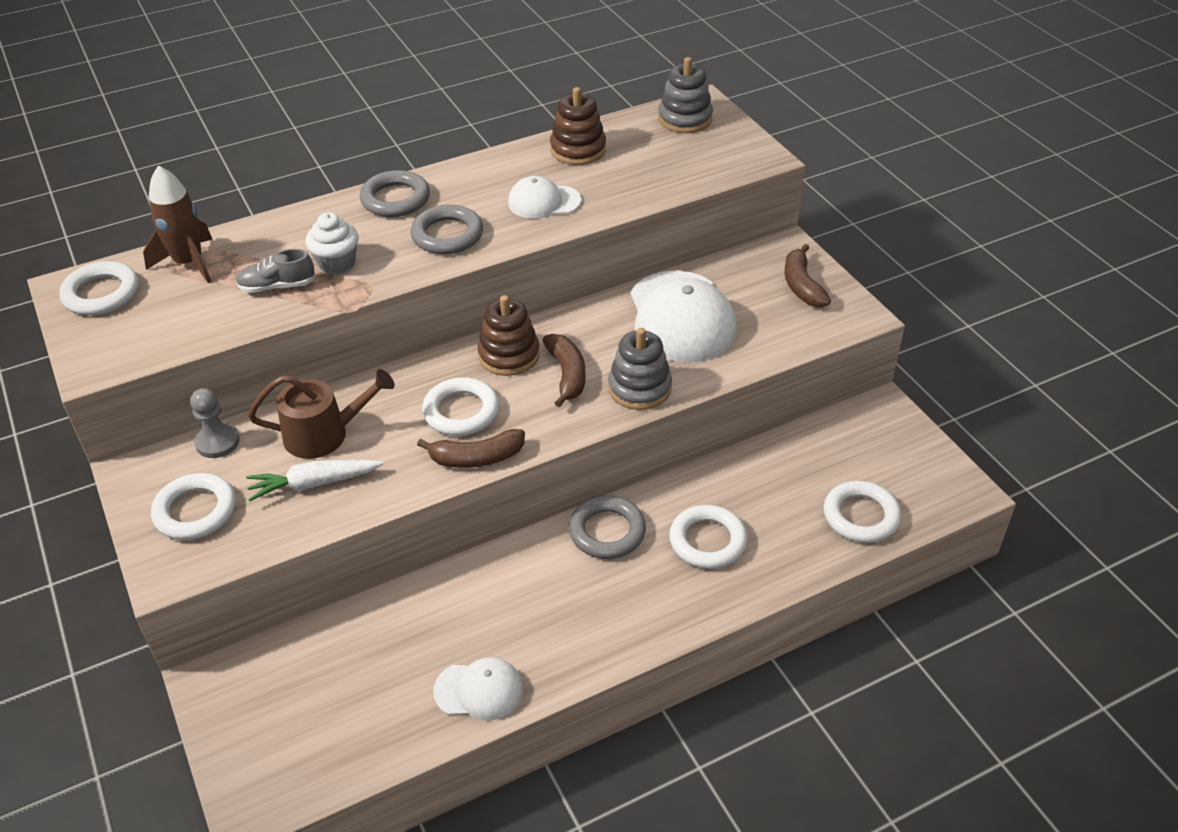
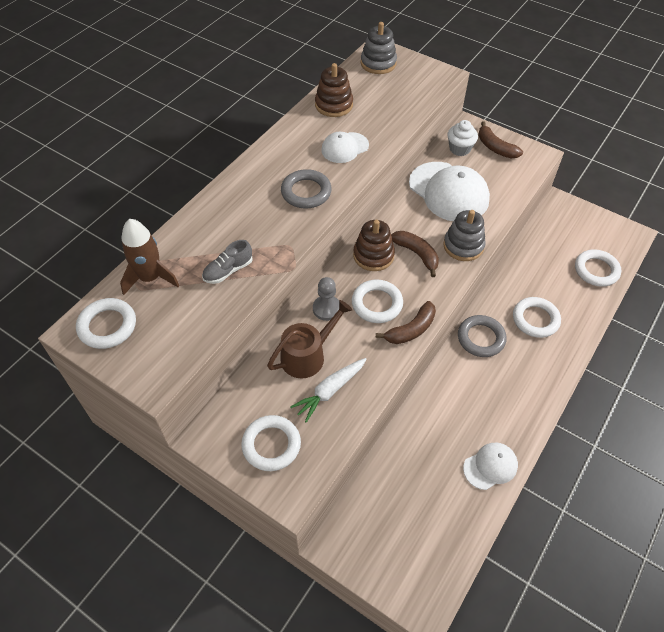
camera: 30 degrees left, 10 degrees up
(217, 442) = (243, 392): grey pawn -> grey pawn (326, 309)
(336, 263) = (253, 238): white cupcake -> white cupcake (459, 149)
(395, 199) = (250, 179): grey ring -> none

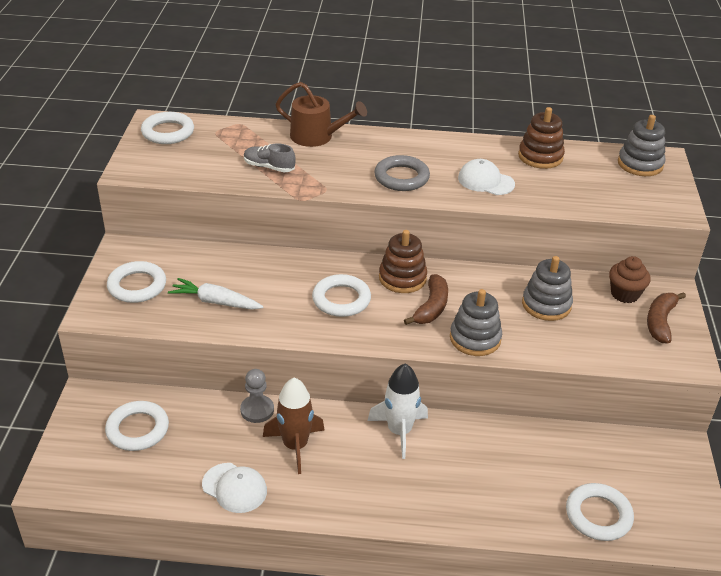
camera: 60 degrees right, 15 degrees down
(150, 278) = (230, 133): brown rocket -> brown rocket (295, 446)
(307, 355) = (246, 275): brown watering can -> brown watering can (316, 136)
(326, 309) = (309, 269): grey pawn -> grey pawn (257, 410)
(411, 329) = (327, 333): brown banana -> none
(448, 192) = (546, 304): white cap -> grey stacking toy
(459, 149) = (624, 294): white cupcake -> brown cupcake
(481, 338) = (399, 431): grey ring -> white rocket
(535, 319) = (465, 473): white ring -> white ring (137, 429)

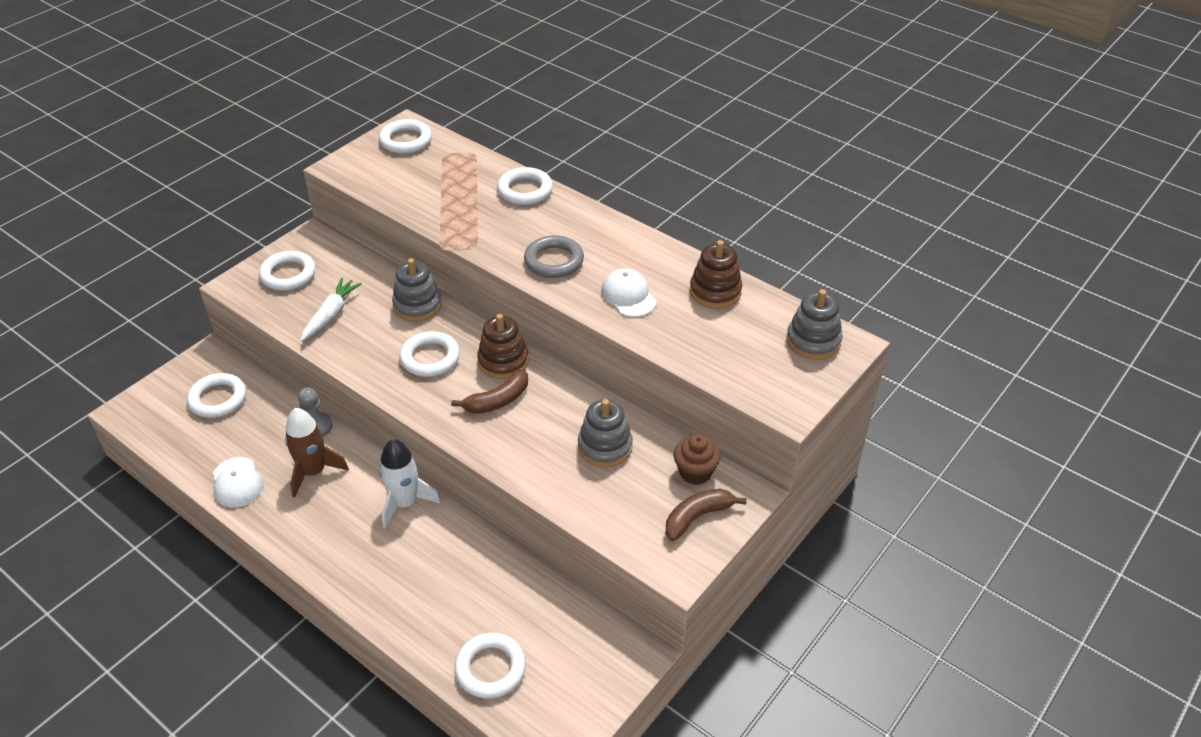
camera: 35 degrees right, 5 degrees up
(215, 302) = (331, 315): white carrot -> white carrot turned 60 degrees clockwise
(269, 167) = (451, 206): grey shoe -> none
(316, 136) = (525, 190): brown watering can -> white ring
(475, 338) = (502, 447): grey stacking toy -> grey stacking toy (417, 305)

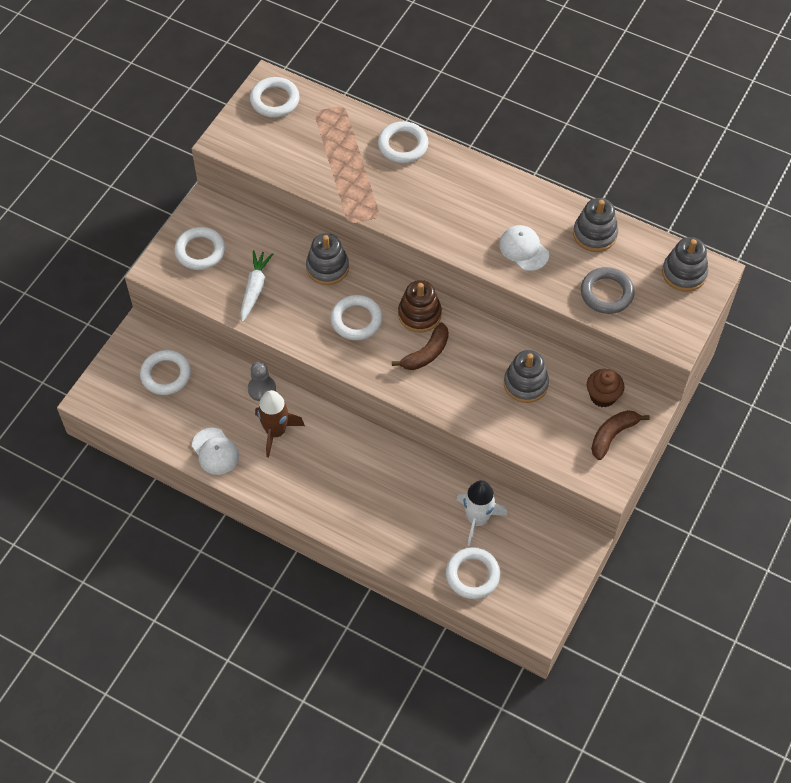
camera: 10 degrees left, 15 degrees up
(405, 503) = (362, 448): white rocket -> white rocket (477, 519)
(554, 261) = (451, 221): grey ring -> grey ring (606, 293)
(715, 291) = (595, 234): brown stacking toy -> grey stacking toy

